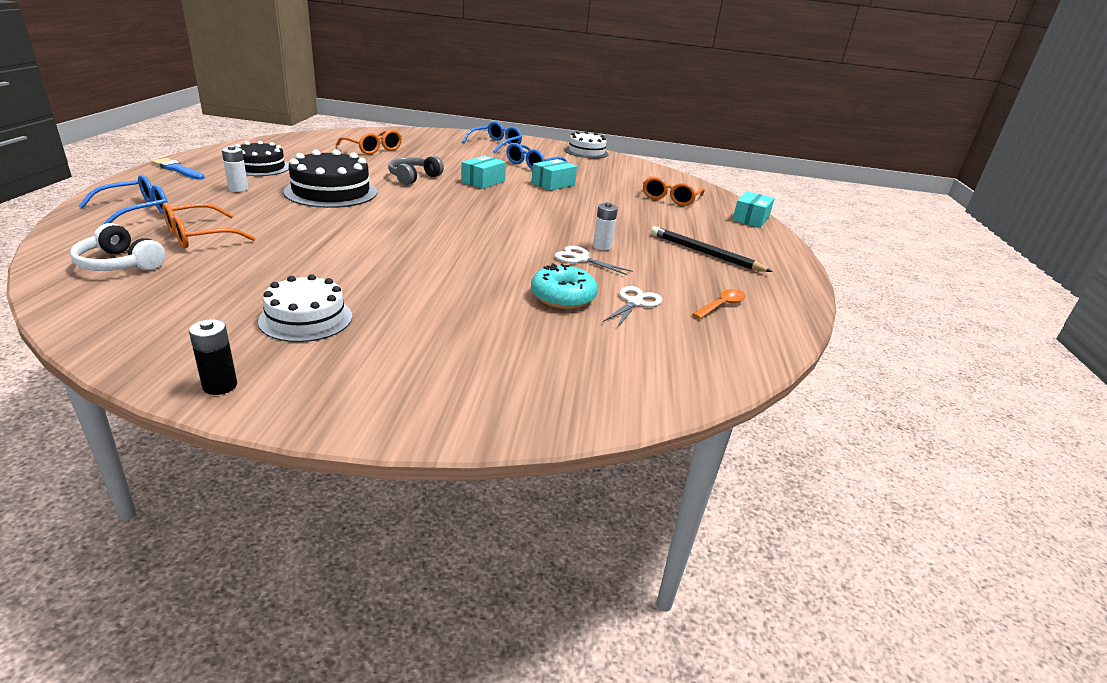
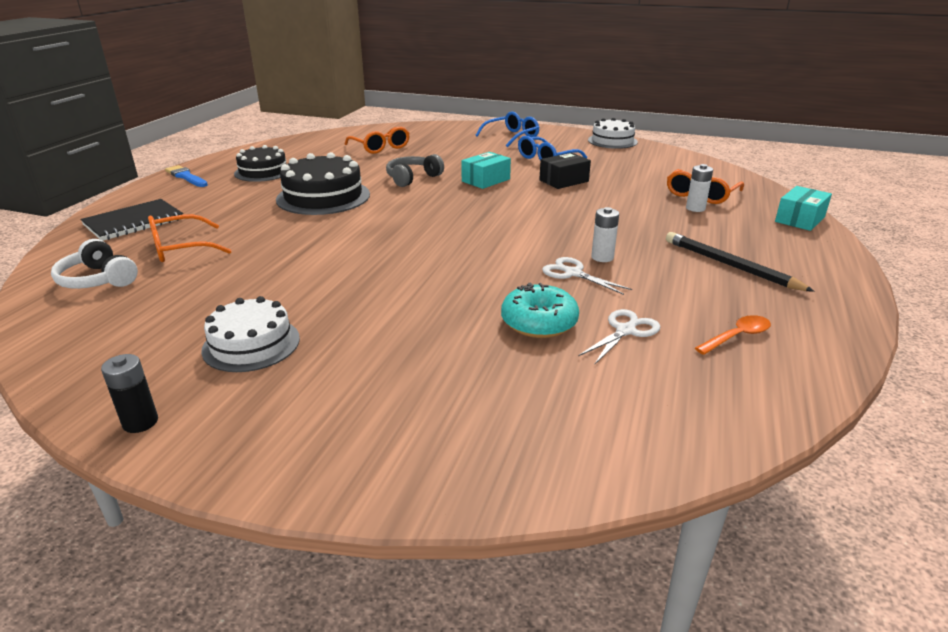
camera: 15 degrees right, 0 degrees up
(137, 211) = (134, 222): blue glasses -> black notebook
(238, 189) = (234, 196): white battery -> white battery (695, 208)
(553, 184) = (564, 181): turquoise box -> black box

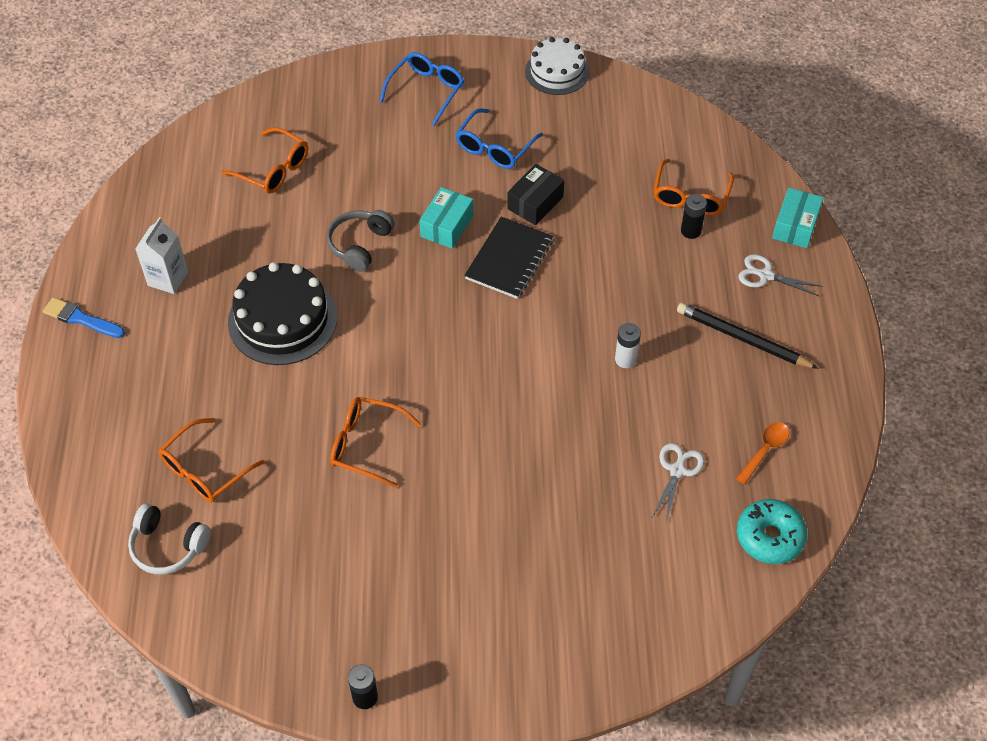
camera: 20 degrees left, 25 degrees up
(134, 222) = (109, 437): black notebook -> black notebook (509, 259)
(251, 344) = (383, 587): white cake -> none
(263, 172) = (168, 278): black cake -> white carton
(325, 260) = (366, 444): none -> orange glasses
(539, 322) = (604, 481): turquoise donut -> turquoise donut (769, 537)
(573, 273) = (607, 396): white scissors -> white scissors (765, 275)
(695, 208) = (691, 231): white battery -> black battery

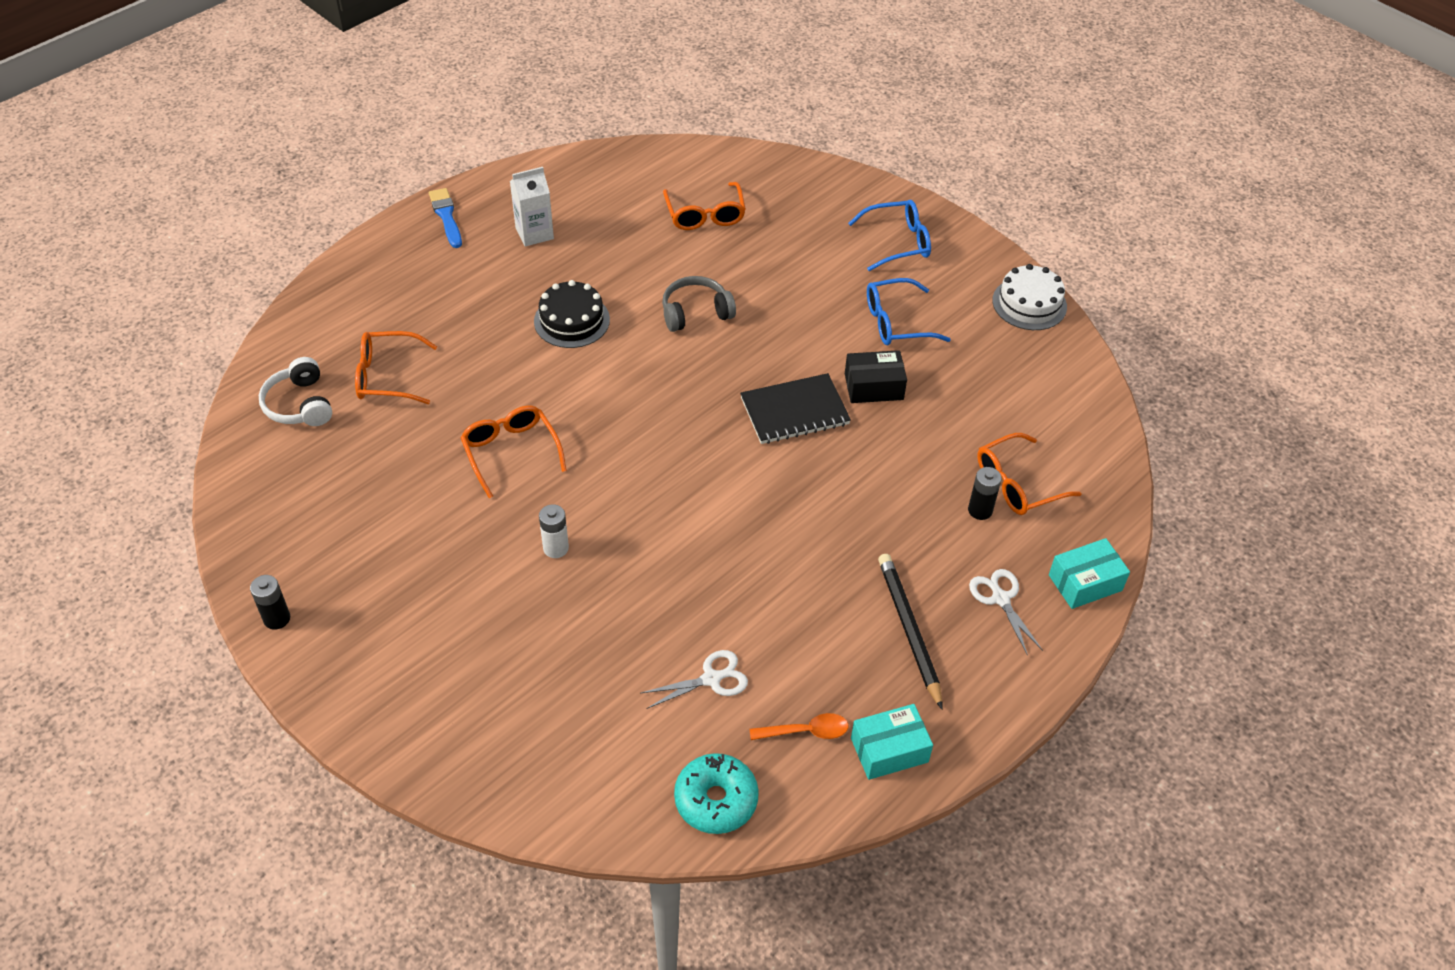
camera: 45 degrees right, 5 degrees down
(282, 319) = (572, 320): black cake -> black cake, size x0.67
(447, 226) = (779, 350): turquoise box -> turquoise box (889, 750)
(625, 359) = (786, 560): white battery -> white battery (556, 548)

